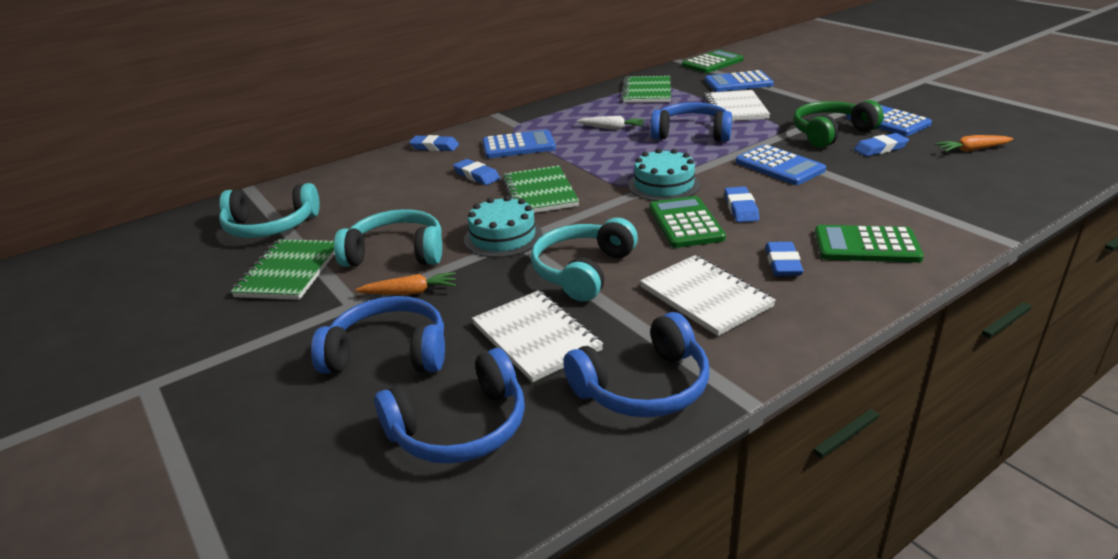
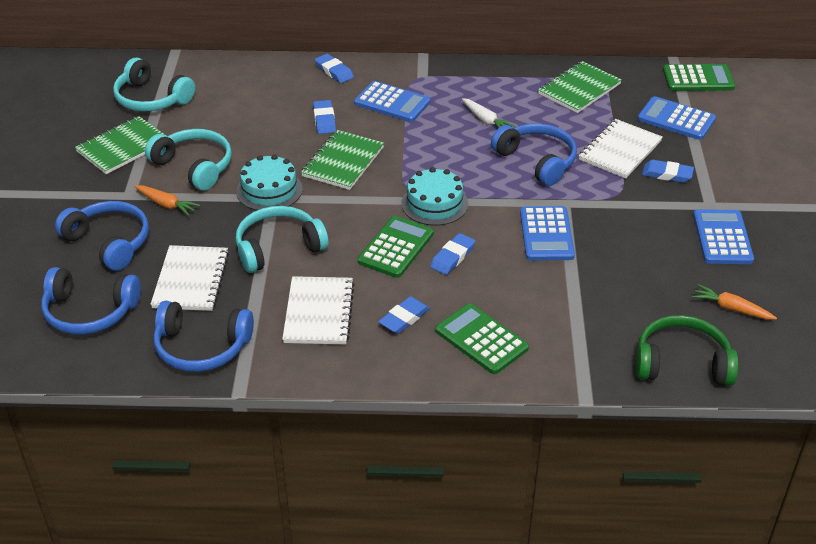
camera: 35 degrees right, 10 degrees up
(831, 133) = (648, 224): green headphones -> green headphones (682, 363)
(880, 148) = (658, 263): blue eraser -> blue eraser (667, 174)

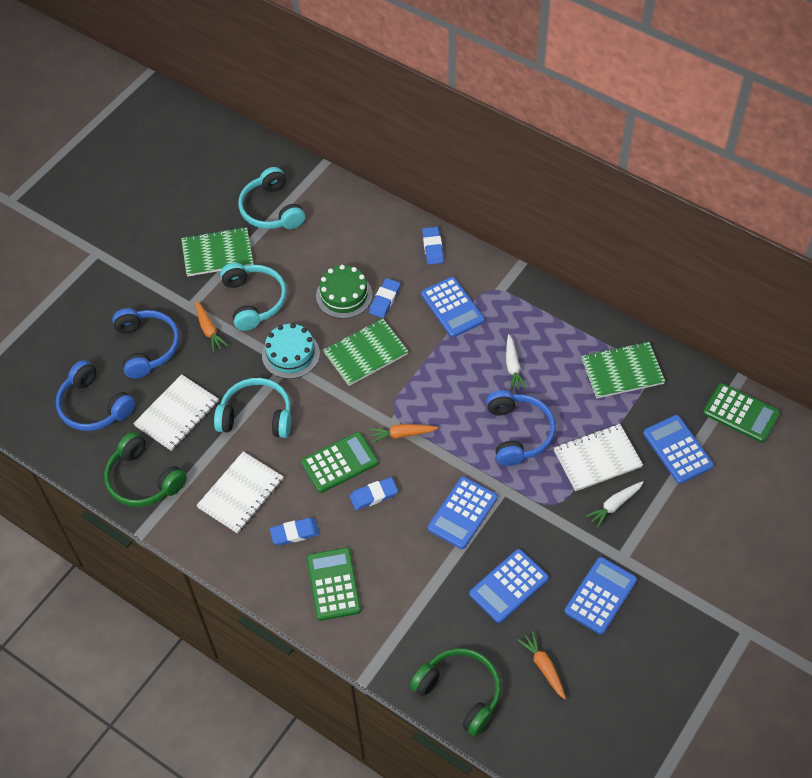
camera: 35 degrees right, 15 degrees up
(201, 347) = (143, 479): blue headphones -> green headphones
(282, 131) = (344, 295): none -> green cake
(434, 203) = (402, 434): turquoise cake -> orange carrot
(640, 266) = (509, 586): none -> blue calculator
(667, 174) = (614, 505): blue eraser -> white carrot

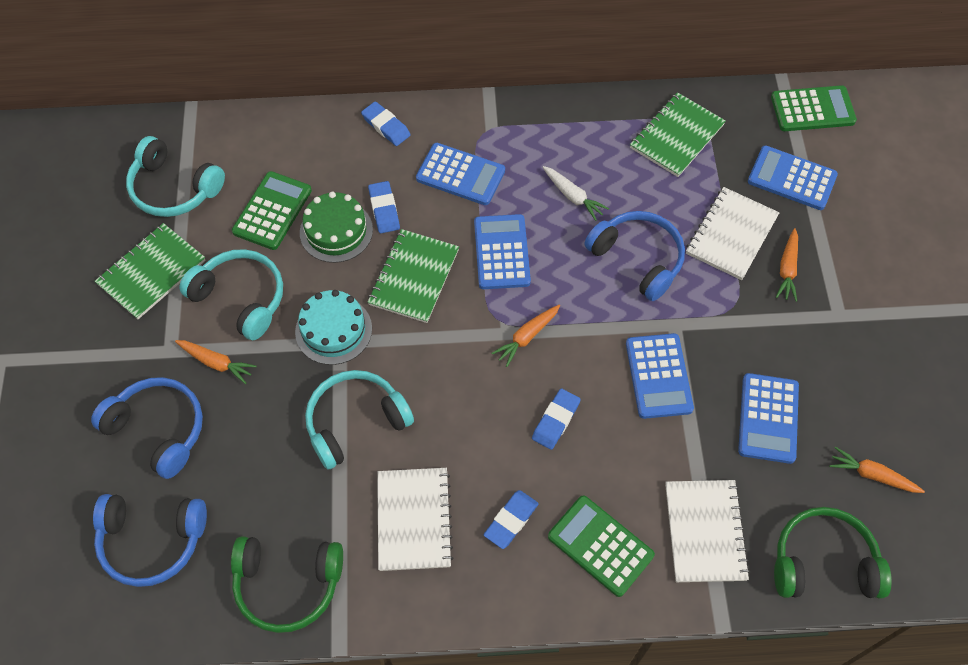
camera: 40 degrees left, 5 degrees up
(177, 414) = (261, 481): white notebook -> white notebook (704, 531)
(339, 463) = (490, 411): green calculator -> green calculator (272, 211)
(600, 596) = (856, 366): blue calculator -> blue calculator (502, 252)
(614, 505) = (787, 269): white carrot -> orange carrot

